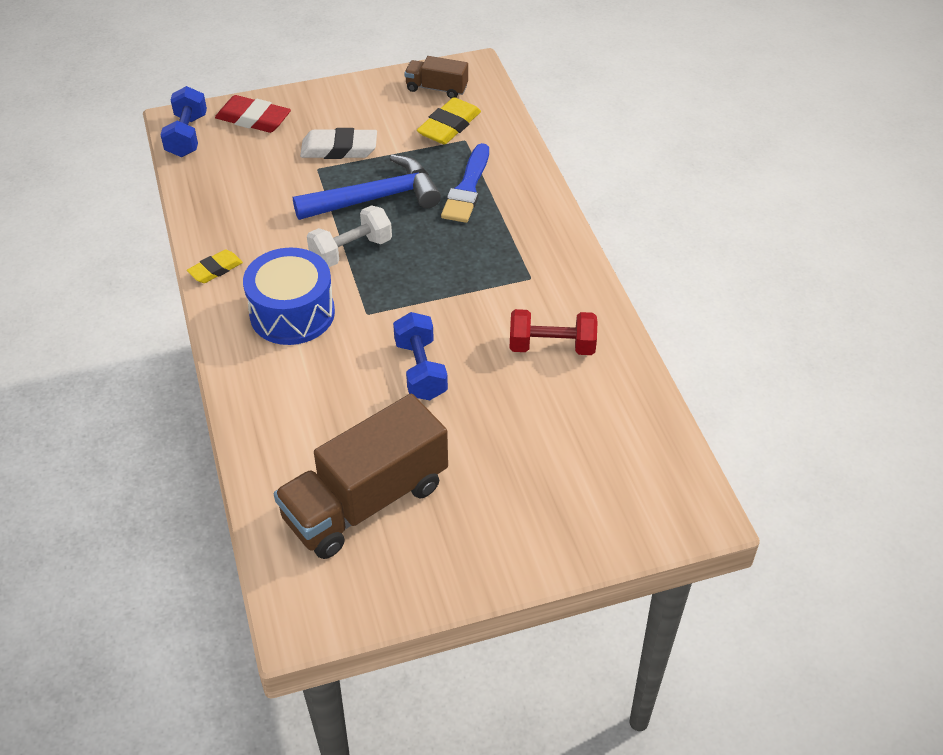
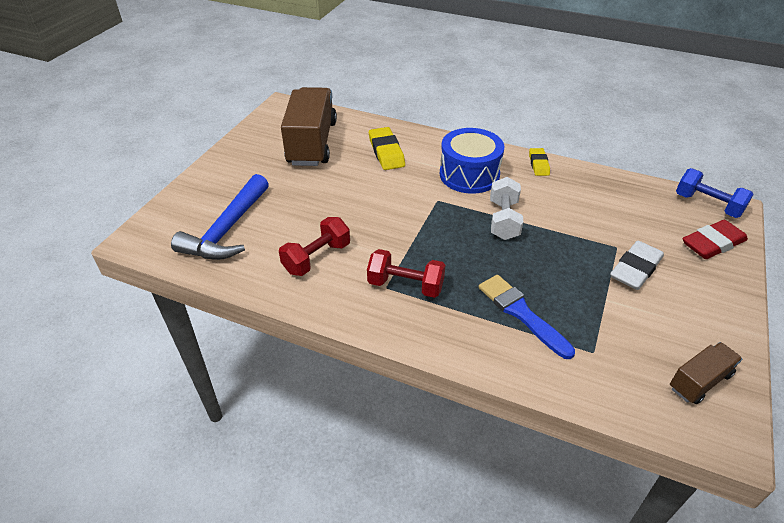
camera: 130 degrees right, 5 degrees down
(376, 198) = (552, 258): blue hammer -> blue hammer (227, 230)
(420, 370) = (368, 197): blue dumbbell -> none
(449, 126) = (624, 353): yellow eraser -> yellow eraser (386, 152)
(514, 267) = (405, 285): none -> red dumbbell

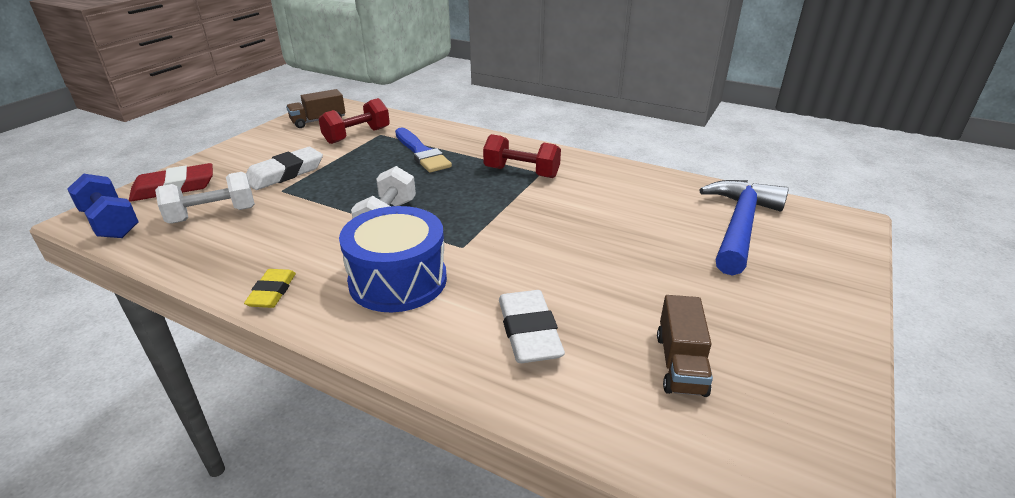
camera: 175 degrees left, 10 degrees down
(312, 143) = (680, 364): brown truck -> brown truck, size x0.49
(317, 258) = (616, 195): red dumbbell -> red dumbbell (357, 136)
(386, 152) = (529, 332): yellow eraser -> white eraser
(642, 216) = (213, 215): none -> white dumbbell

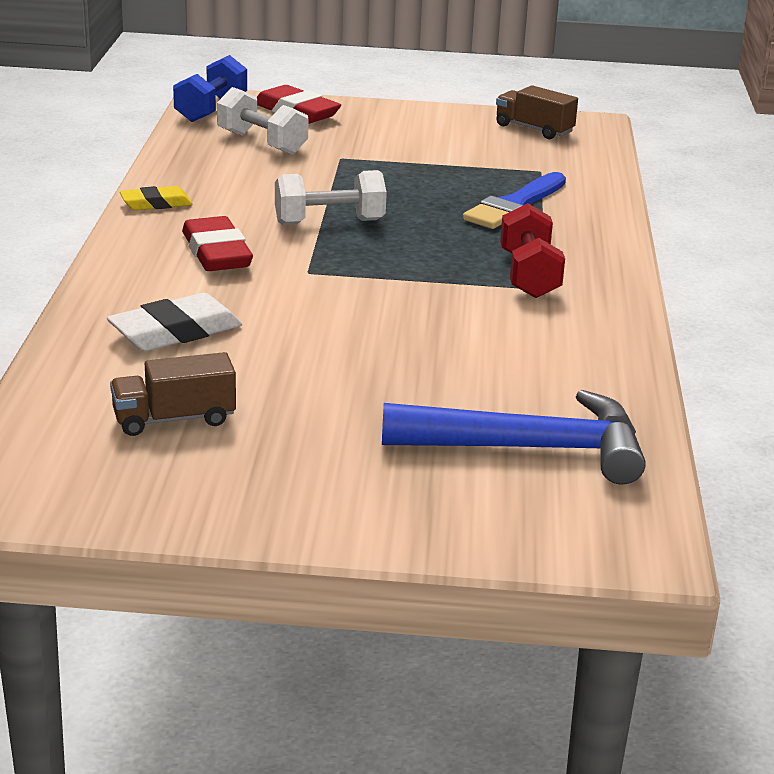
camera: 65 degrees right, 5 degrees down
(285, 173) = (378, 149): white eraser -> none
(357, 136) = (519, 159): red dumbbell -> none
(398, 280) = (216, 253): blue drum -> red eraser

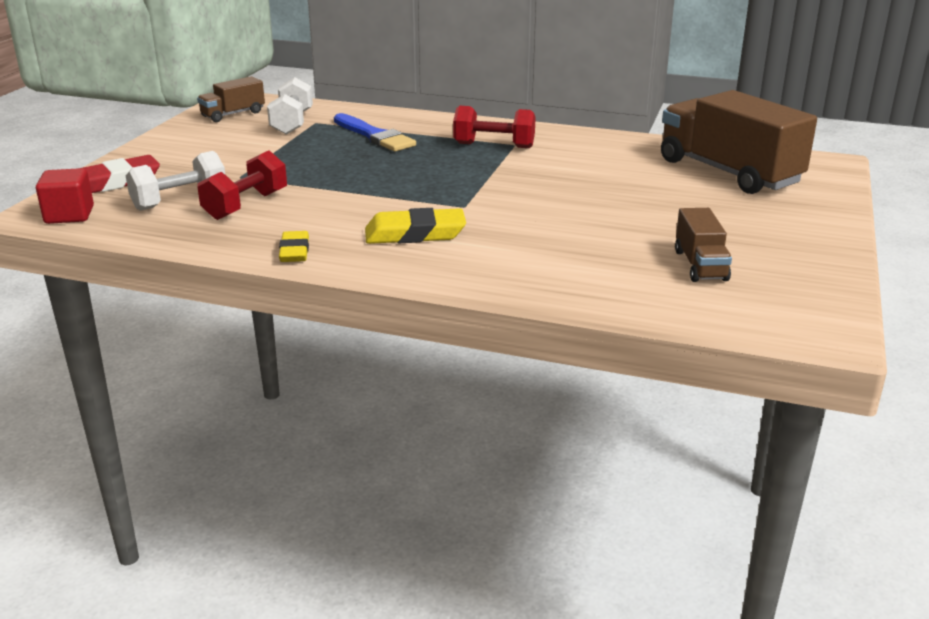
camera: 75 degrees left, 0 degrees up
(175, 332) = (559, 257): white eraser -> none
(211, 110) = (69, 215): blue dumbbell -> red cube
(216, 253) = (415, 234): red eraser -> yellow eraser
(263, 170) = (246, 205): none -> red dumbbell
(329, 222) = (374, 191): white dumbbell -> white dumbbell (292, 123)
(530, 448) = (728, 172): blue hammer -> brown truck

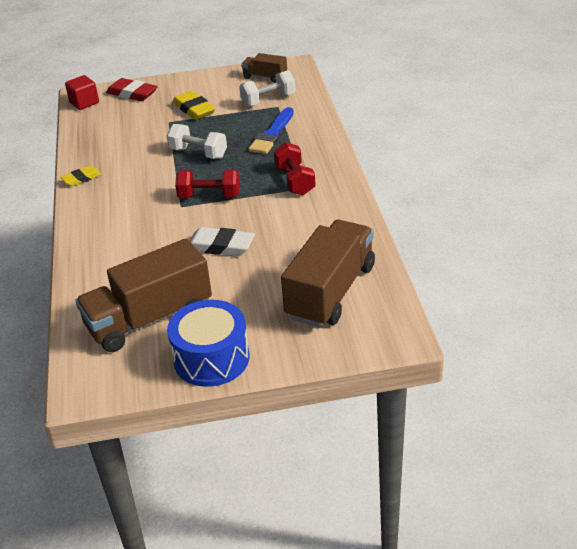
camera: 65 degrees right, 10 degrees up
(180, 201) = (122, 121): white dumbbell -> white dumbbell (198, 153)
(246, 205) = (130, 141): red dumbbell -> red dumbbell (209, 196)
(415, 234) = (128, 205): yellow eraser -> yellow eraser (194, 109)
(583, 202) = (220, 246): none -> white eraser
(700, 265) = (149, 319): brown truck -> brown truck, size x2.03
(807, 246) = (211, 358): none -> blue drum

